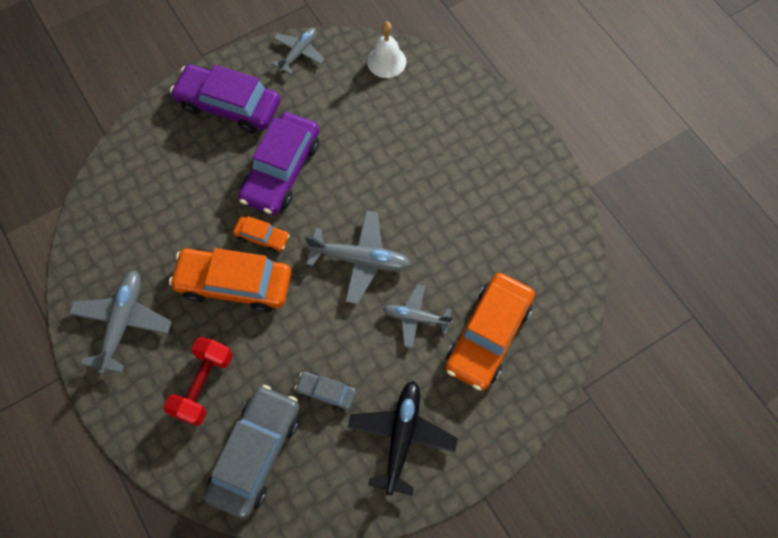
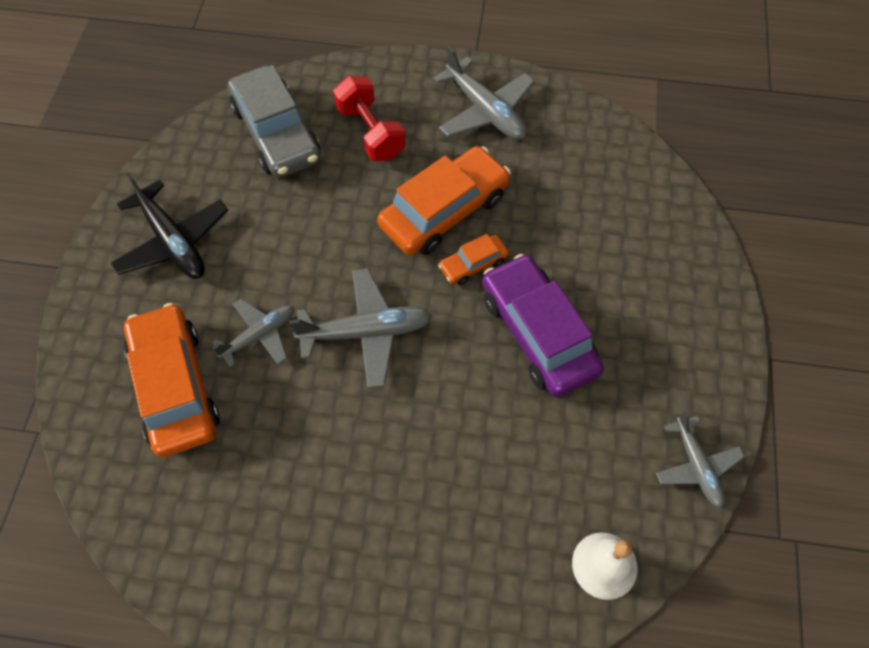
camera: 130 degrees right, 5 degrees down
(229, 105) = (670, 338): purple car -> none
(326, 392) = (271, 213): grey car -> none
(360, 260) = (366, 332): grey plane -> grey plane turned 150 degrees counterclockwise

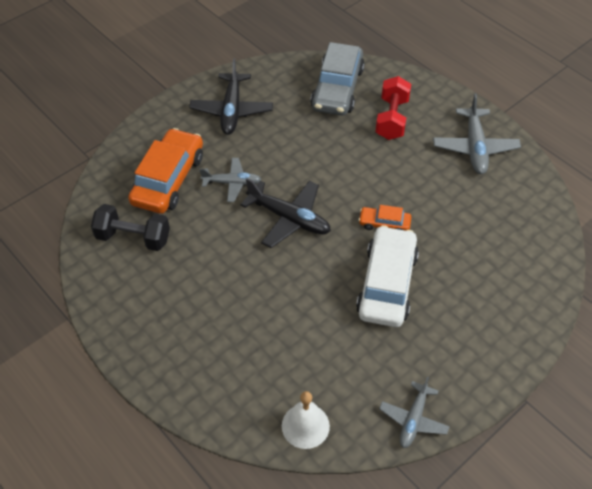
camera: 40 degrees right, 10 degrees down
(201, 496) = (133, 238): none -> black dumbbell
(366, 332) = (289, 218): grey plane -> black plane
(444, 211) = (395, 185): orange car -> none
(538, 333) = (387, 284): purple car -> white car

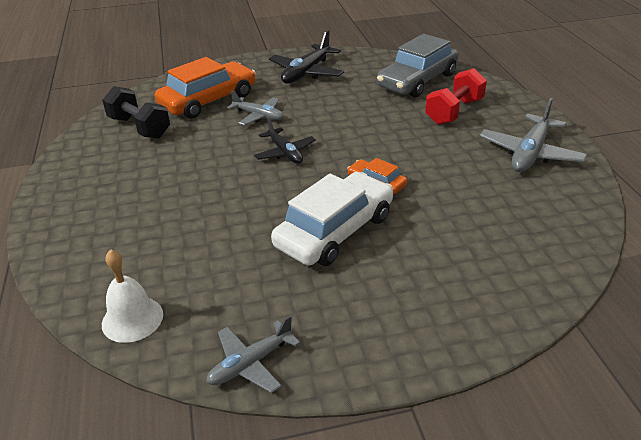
camera: 30 degrees right, 15 degrees down
(289, 218) = (285, 153): black plane -> black plane, size x0.65

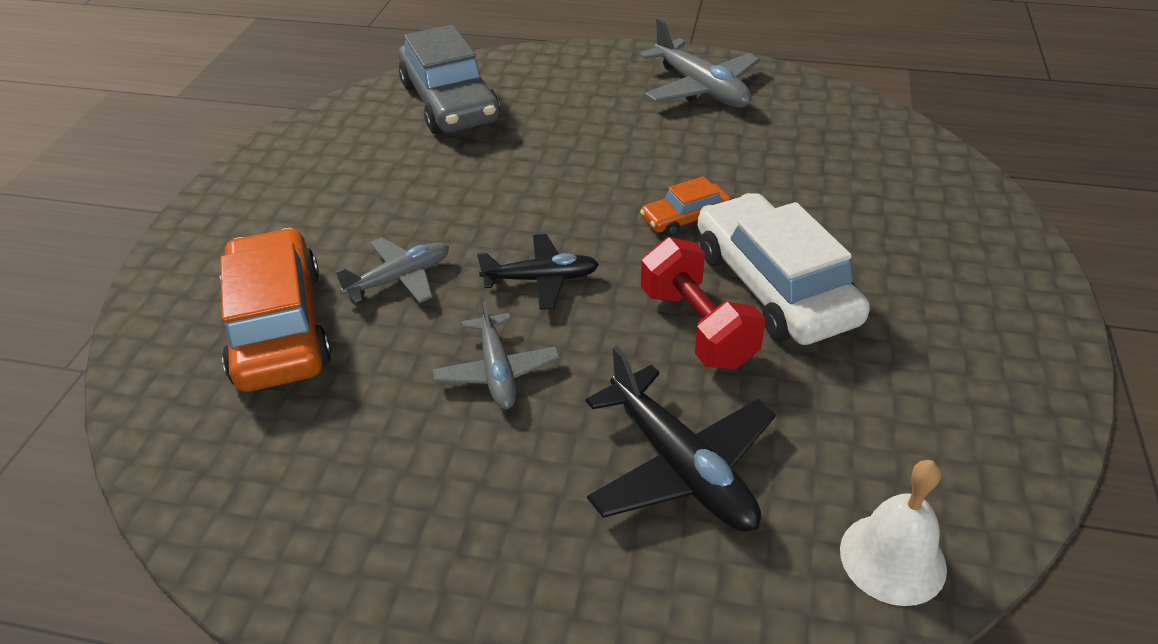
camera: 65 degrees left, 5 degrees up
(139, 127) = (287, 447): black dumbbell -> none
(250, 363) = (1021, 439): grey plane -> grey plane (497, 371)
(306, 73) = (307, 190): black plane -> black plane (681, 466)
(454, 112) = (562, 104): red dumbbell -> red dumbbell (697, 327)

